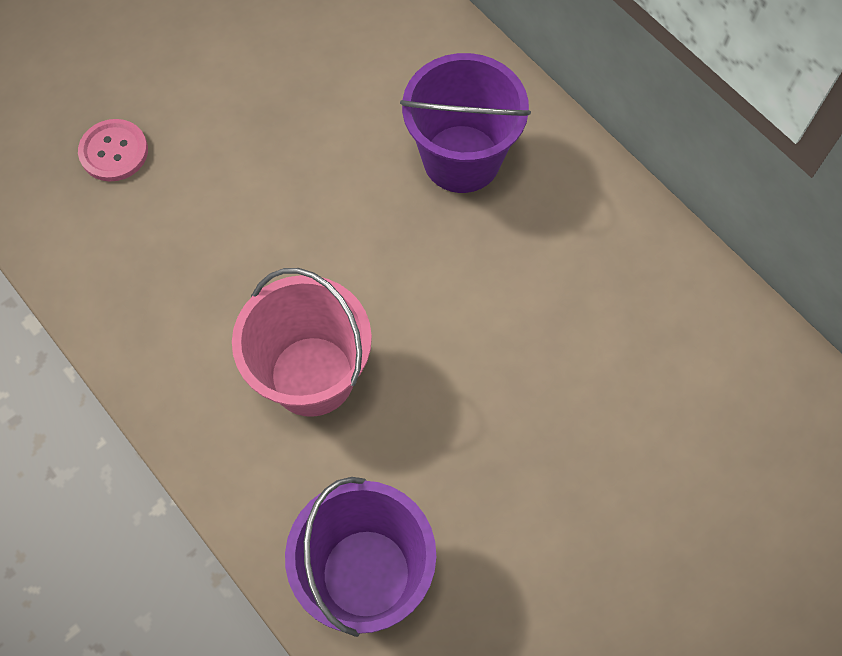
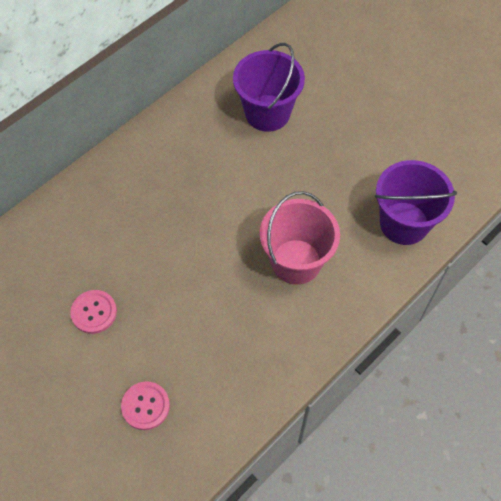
camera: 95 degrees left, 5 degrees down
(268, 90) = (94, 312): none -> pink button
(461, 159) = (145, 196): purple bucket -> purple bucket (267, 113)

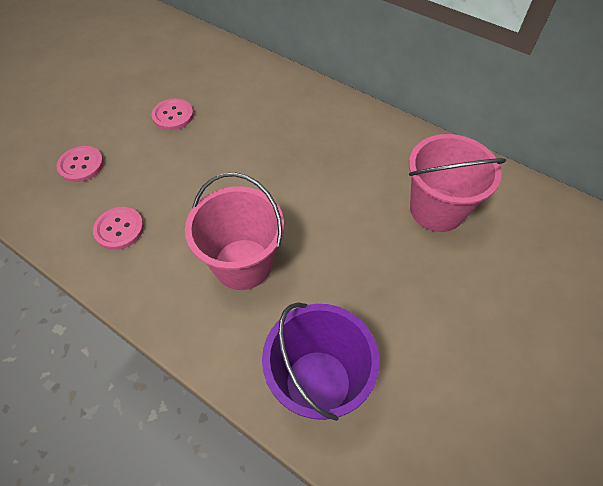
camera: 80 degrees right, 5 degrees down
(239, 364) = (119, 229): none -> pink button
(267, 113) = (436, 209): purple bucket -> pink bucket

